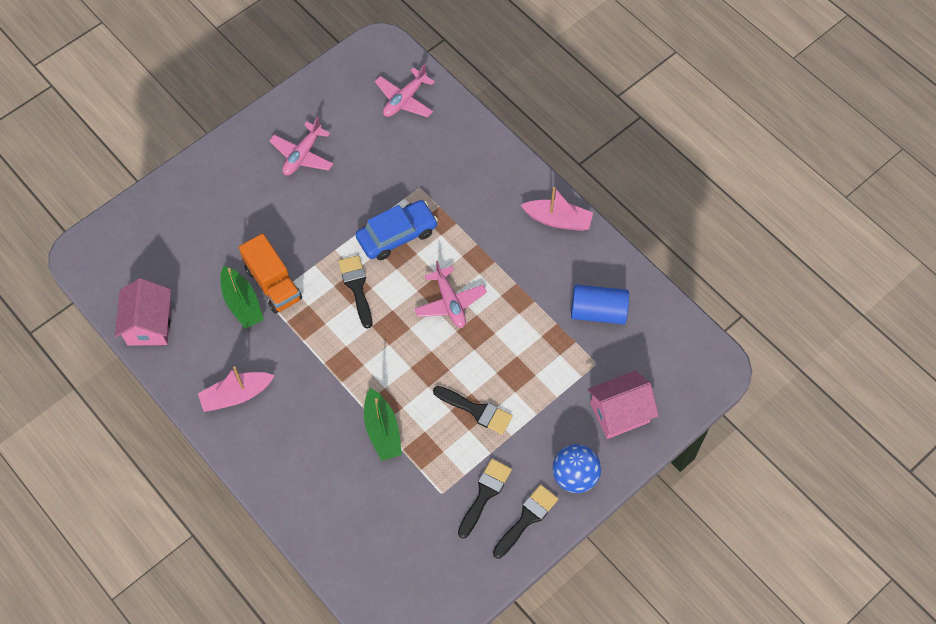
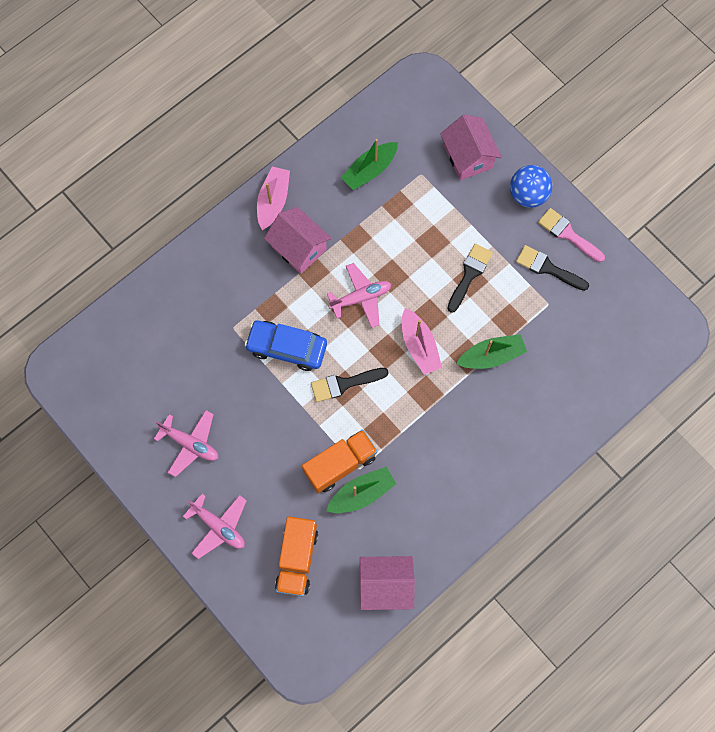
camera: 90 degrees left, 10 degrees up
(183, 247) = (297, 559): none -> orange truck
(236, 395) = (460, 491): pink boat -> pink boat (419, 345)
(397, 235) = (287, 347): blue car -> blue car turned 45 degrees counterclockwise
(405, 99) = (127, 343): pink plane -> pink plane (218, 526)
(506, 244) = (299, 248): none -> pink house
(527, 518) = (567, 234): black brush -> pink brush
(598, 311) = (370, 170): blue cylinder -> green boat

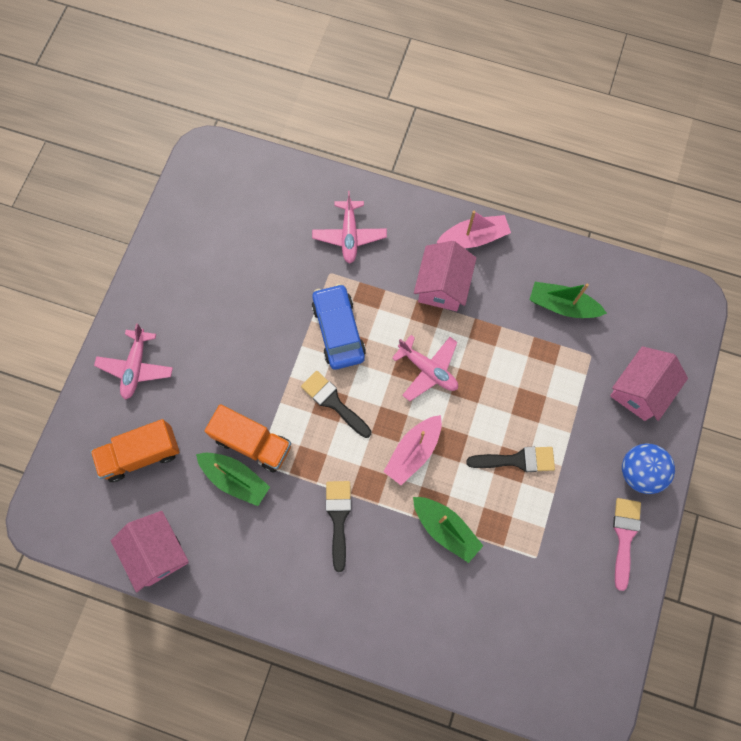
camera: 60 degrees right, 0 degrees up
(190, 444) = (199, 299): pink plane -> pink plane (349, 235)
(547, 268) = (574, 535): black brush -> black brush (338, 518)

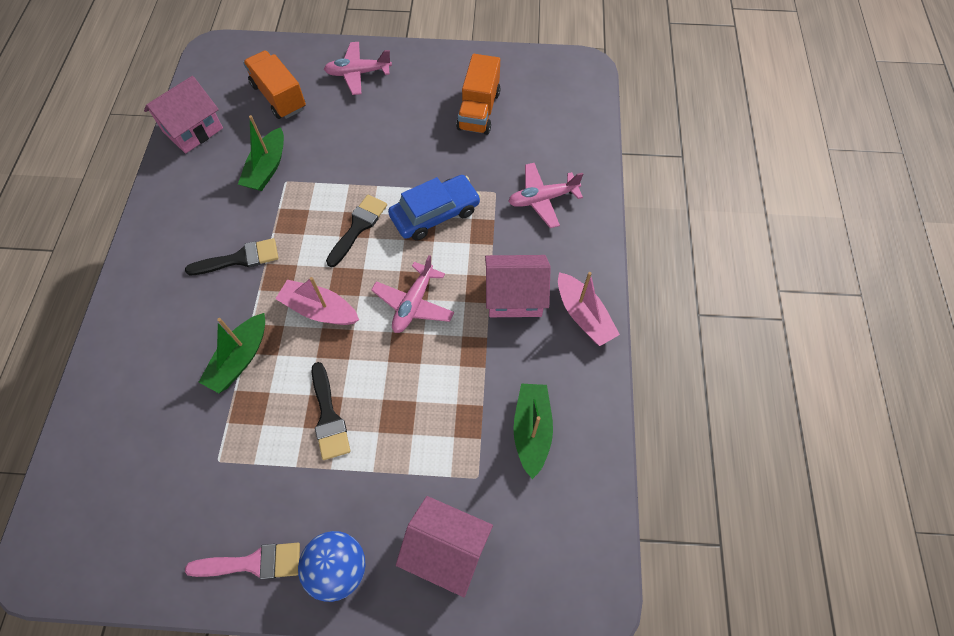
camera: 75 degrees right, 10 degrees down
(252, 443) = (304, 172): orange truck -> orange truck (478, 110)

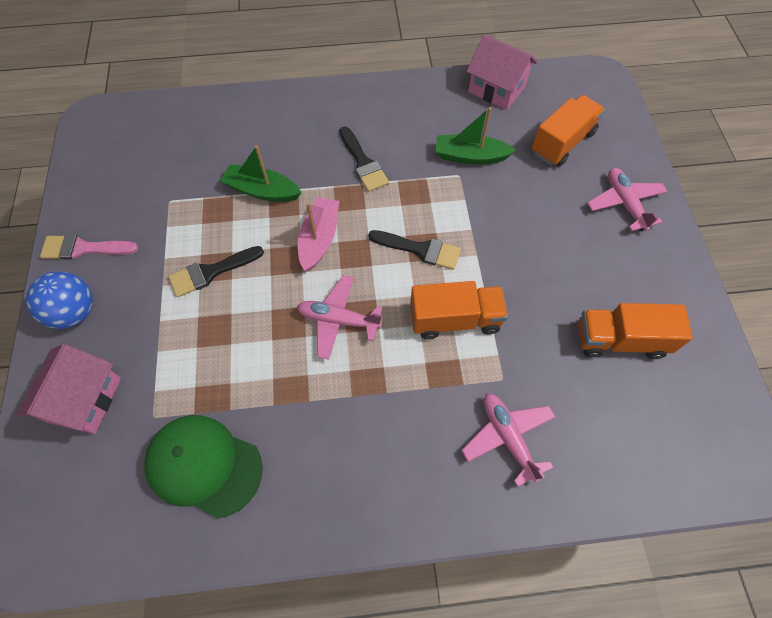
camera: 80 degrees right, 0 degrees up
(253, 563) = (83, 248): pink brush -> pink brush turned 105 degrees clockwise
(435, 214) = (455, 319): blue car -> orange truck
(514, 297) = (363, 423): pink house -> none
(531, 430) = (204, 465): green boat -> green cap
(583, 315) = (351, 509): pink boat -> none

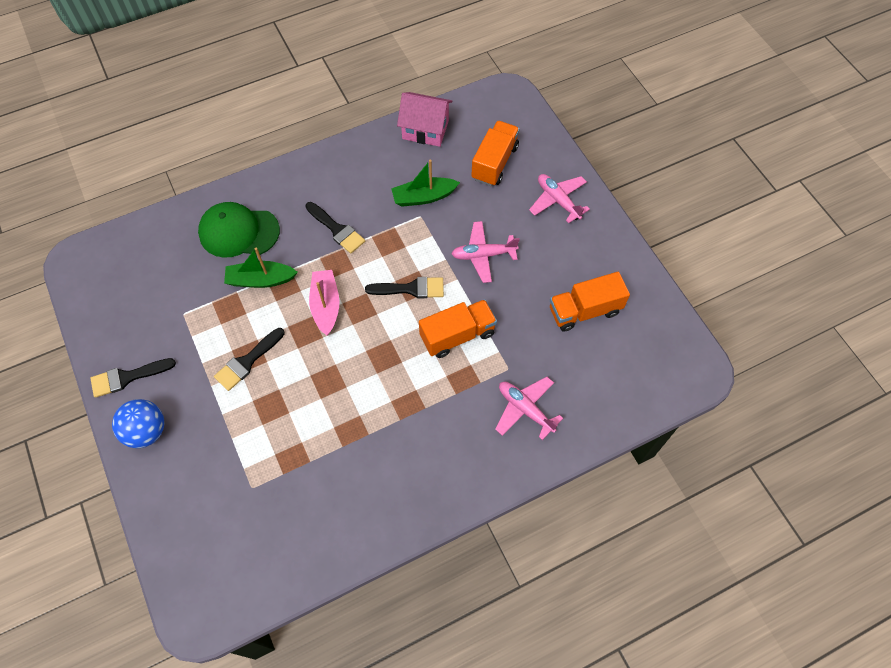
camera: 20 degrees left, 0 degrees up
(83, 248) = (127, 377): pink brush -> black brush
(85, 399) = (190, 494): pink house -> none
(204, 465) = (308, 508): green cap -> green cap (239, 232)
(338, 320) = (367, 366): pink plane -> pink plane (483, 255)

